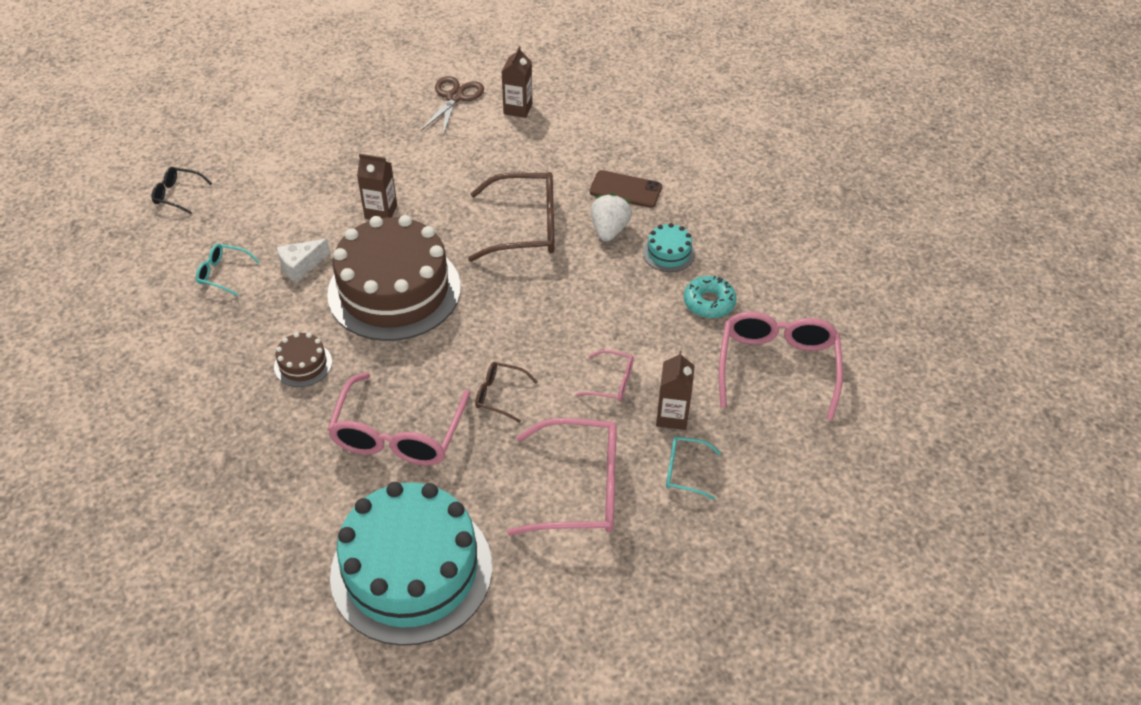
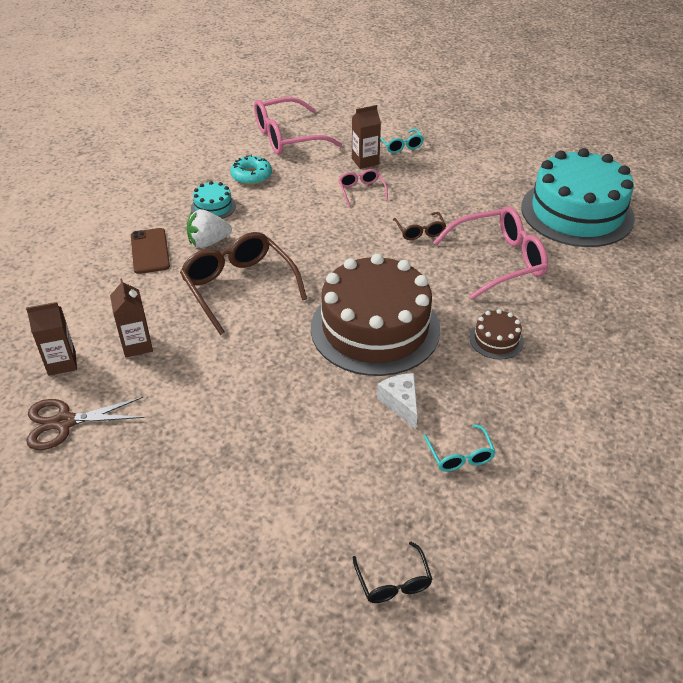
camera: 120 degrees left, 5 degrees down
(301, 266) = (401, 403): white cheese -> white cheese turned 135 degrees counterclockwise
(381, 212) = (288, 386): brown carton -> brown carton (137, 345)
(579, 488) = (454, 176): pink glasses -> none

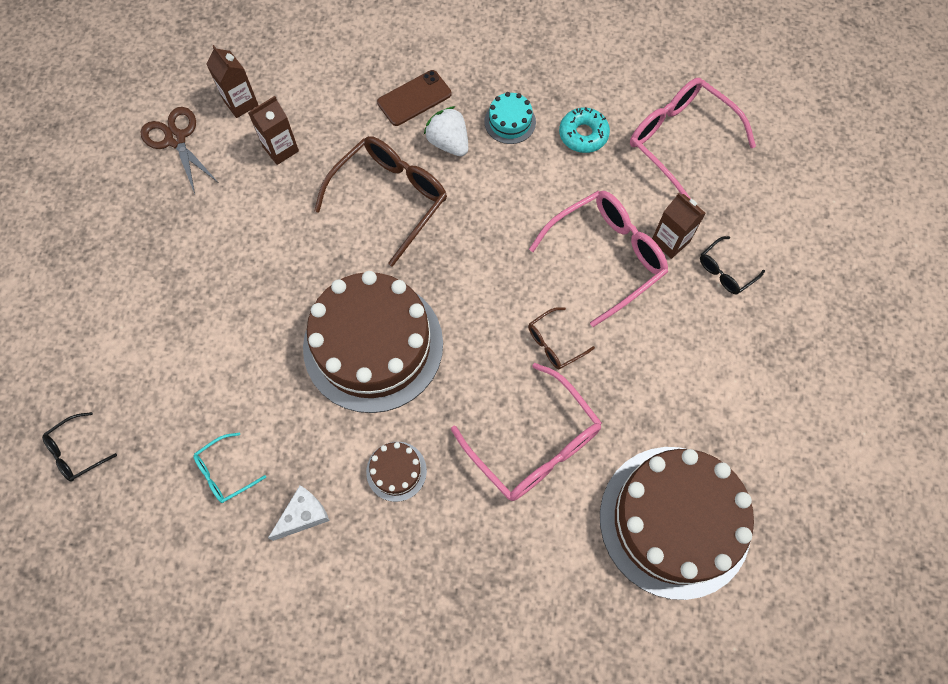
camera: 70 degrees right, 25 degrees up
(361, 191) = (606, 257): pink glasses -> pink glasses, size x2.04
(401, 146) = (725, 271): turquoise glasses -> black glasses
(401, 403) = (275, 401): white cheese -> white cheese (303, 515)
(577, 212) = (674, 521): turquoise cake -> brown cake

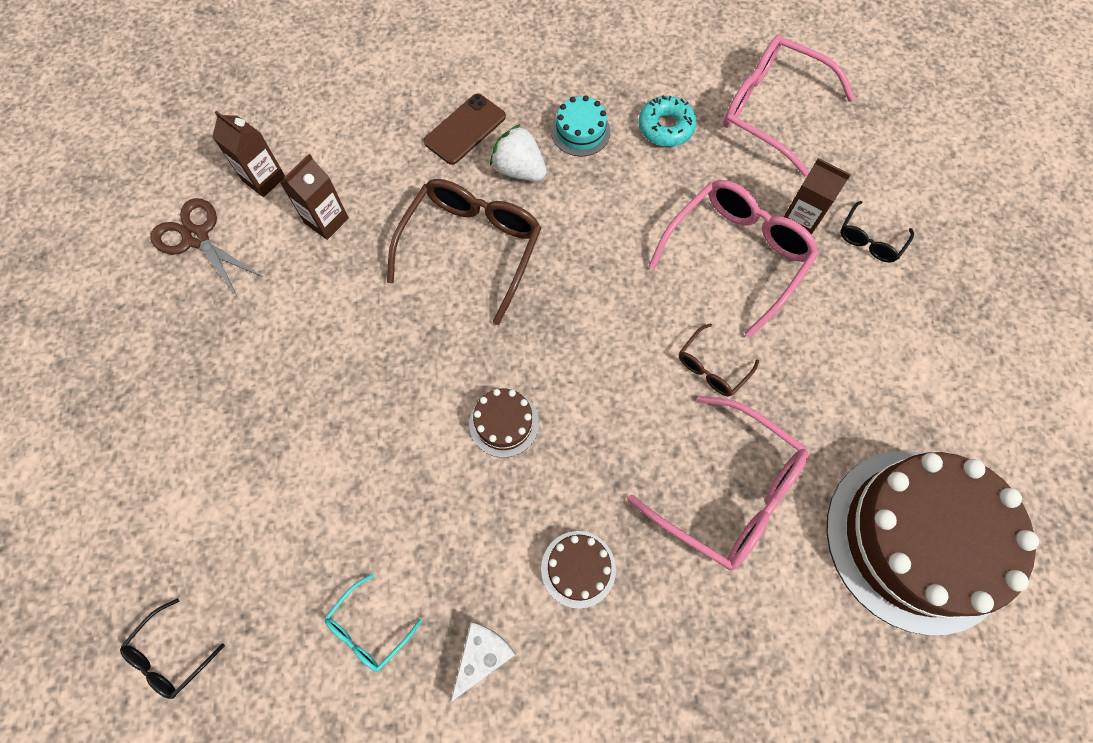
camera: 15 degrees left, 0 degrees up
(373, 345) = (504, 423): brown cake -> brown cake, size x0.41

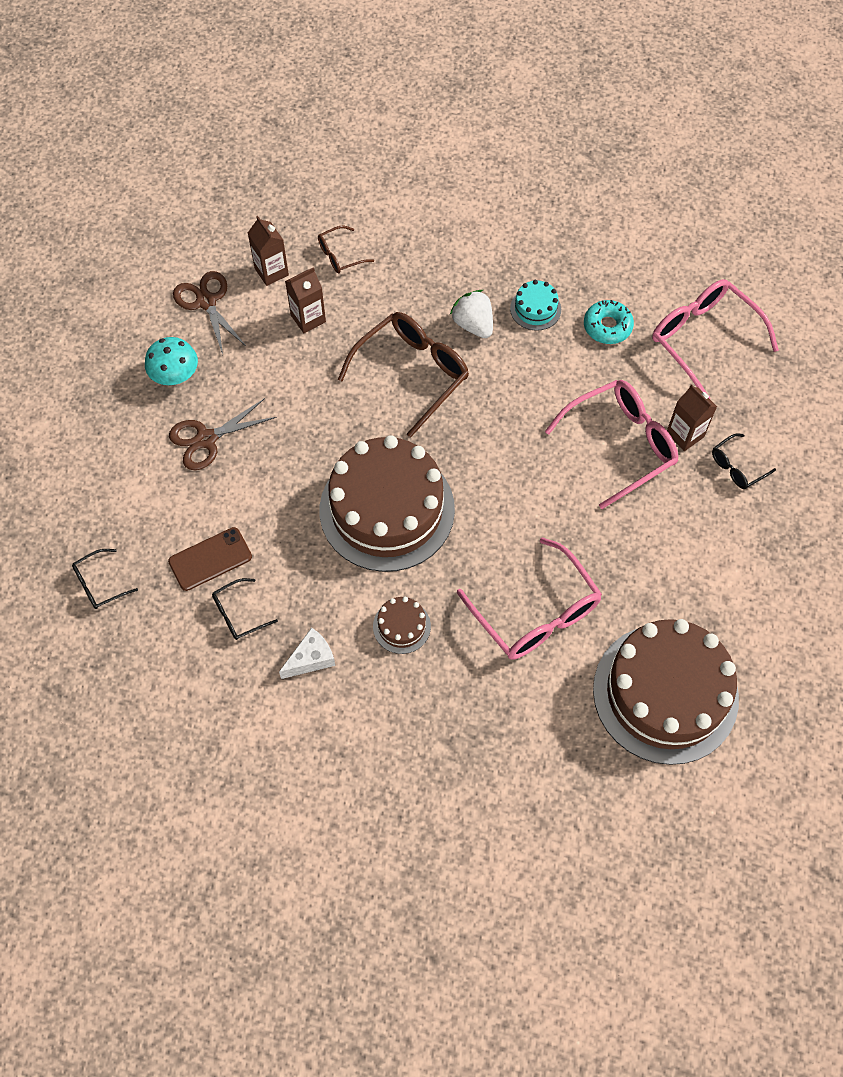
camera: 20 degrees right, 5 degrees down
(185, 339) = (175, 375): none -> turquoise mushroom
(251, 408) = (206, 439): none -> brown scissors
(369, 629) = (239, 614): turquoise glasses -> black glasses
(465, 129) = (442, 279): brown phone -> brown phone (210, 559)
(504, 423) = (387, 509): brown cake -> brown cake, size x2.44
(712, 367) = (563, 521): brown glasses -> brown glasses (340, 255)

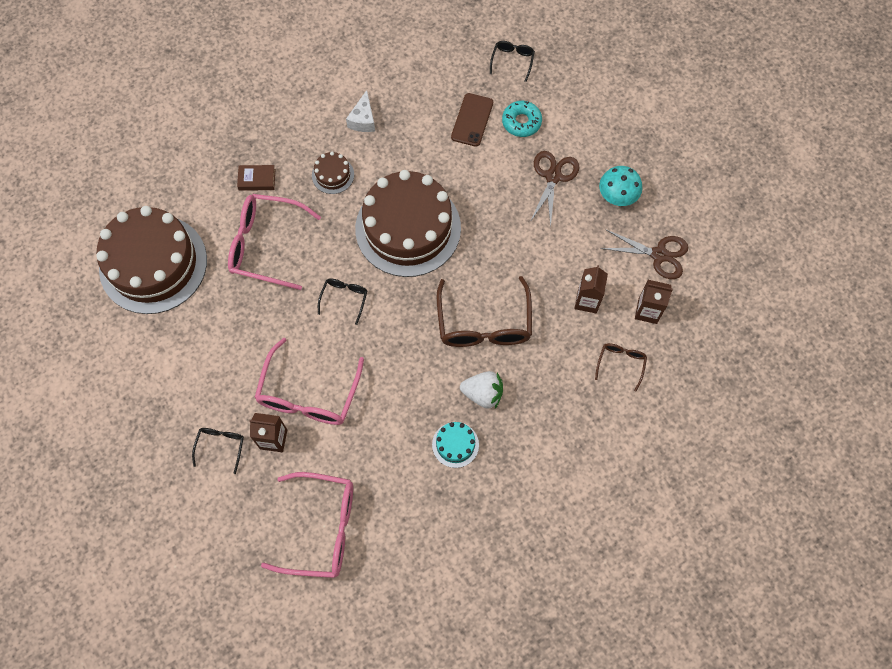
camera: 135 degrees right, 5 degrees up
(239, 614) = (425, 108): black glasses -> black glasses (344, 299)
(481, 691) = (257, 179): none -> brown book
(607, 326) = (395, 476): turquoise donut -> turquoise donut (521, 122)

